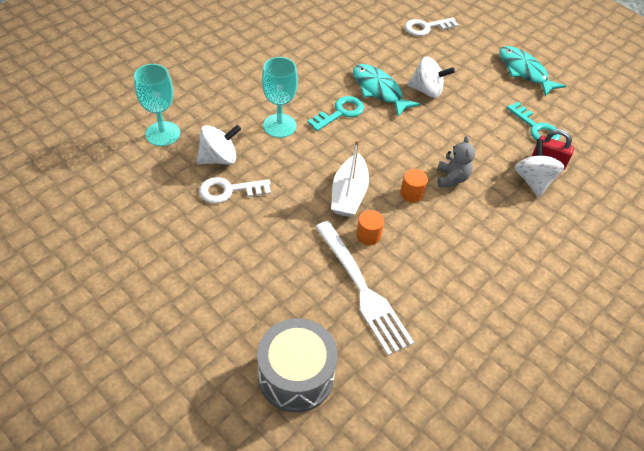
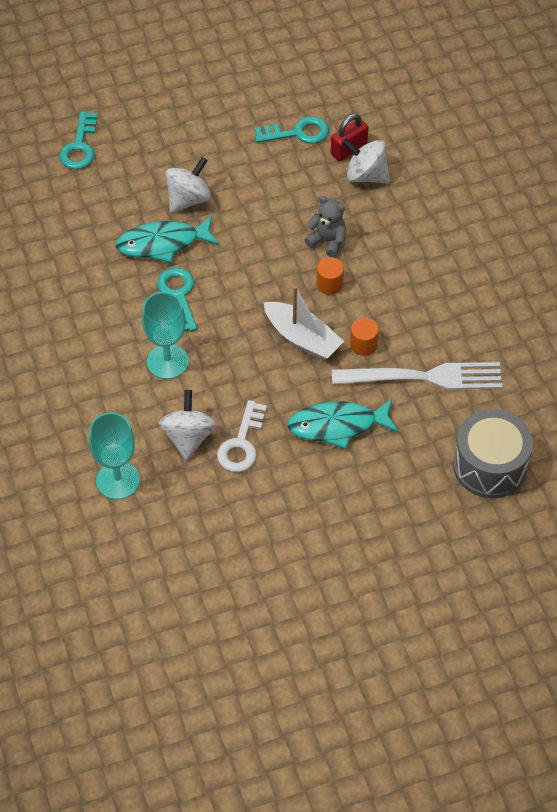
camera: 60 degrees left, 5 degrees up
(426, 27) = (80, 146): white key -> turquoise key
(524, 71) = (209, 95): turquoise fish -> turquoise fish (338, 425)

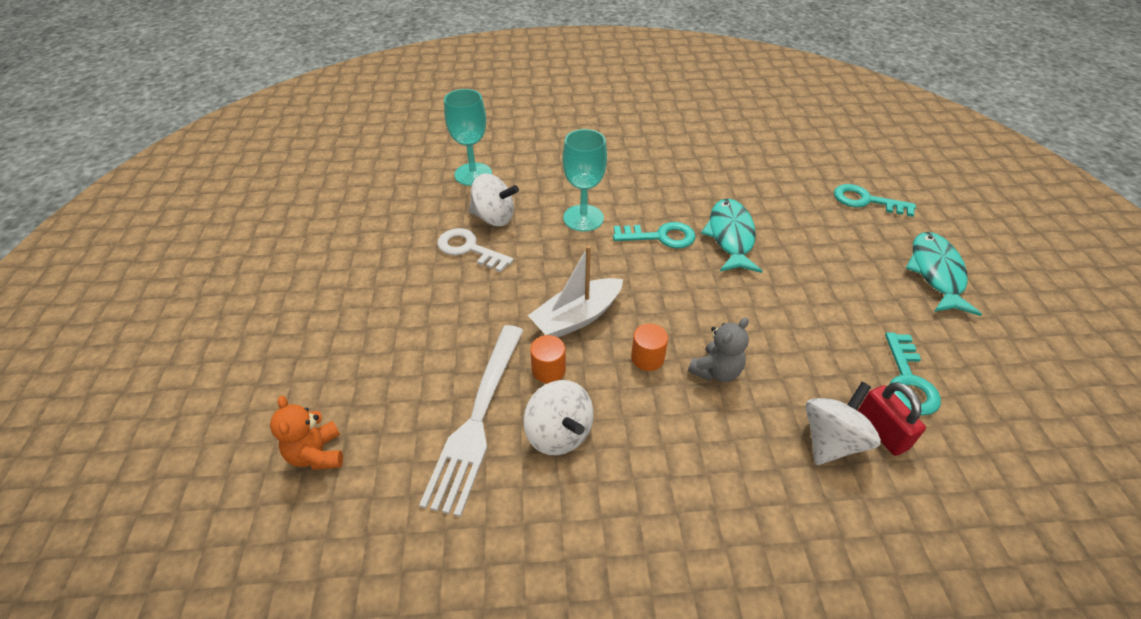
camera: 105 degrees right, 10 degrees down
(188, 199) = (791, 264): white spinning top -> white spinning top (559, 434)
(338, 425) = (452, 322): turquoise fish -> turquoise fish (936, 273)
(489, 466) = (317, 454): grey drum -> orange teddy bear

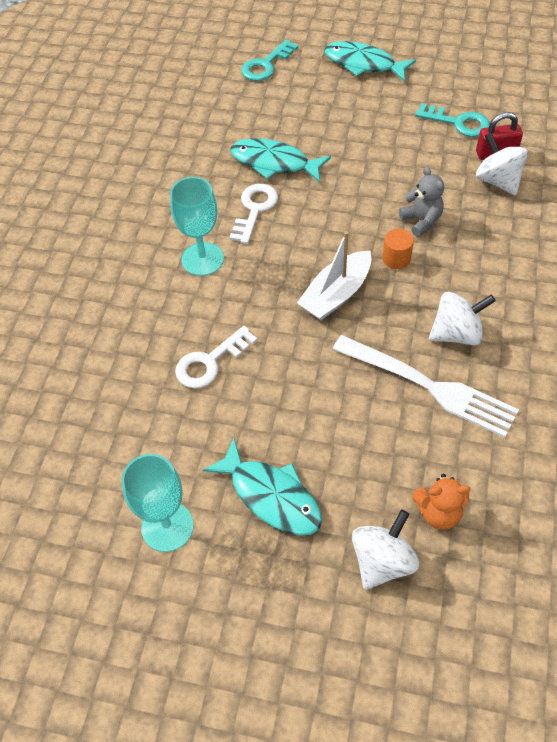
camera: 70 degrees left, 10 degrees up
(332, 319) = (271, 496): none -> turquoise fish
(473, 174) = (80, 340): turquoise goblet -> turquoise goblet (167, 526)
(494, 218) = (168, 332): white spinning top -> white spinning top (382, 561)
(548, 370) = (390, 327): orange cylinder -> none
(577, 317) = (336, 294): white boat -> white boat turned 60 degrees clockwise
(660, 237) = (254, 210): turquoise key -> white key

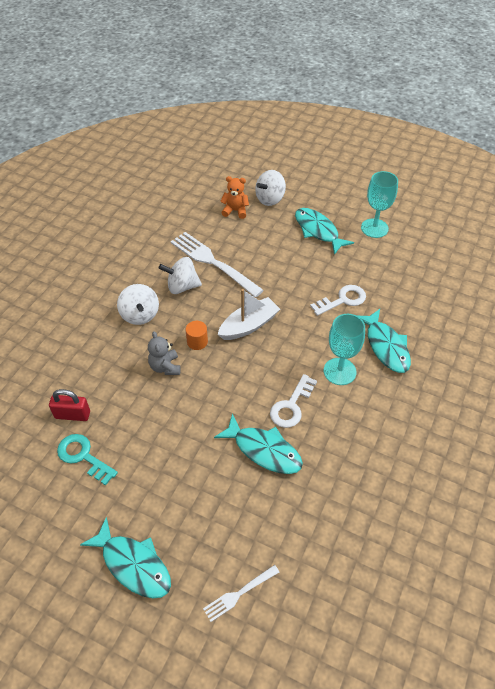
camera: 170 degrees left, 5 degrees down
(144, 303) = (386, 346): none -> turquoise fish
(266, 65) = (239, 593): turquoise key -> white fork
(497, 181) = (88, 388): white spinning top -> white spinning top (140, 315)

